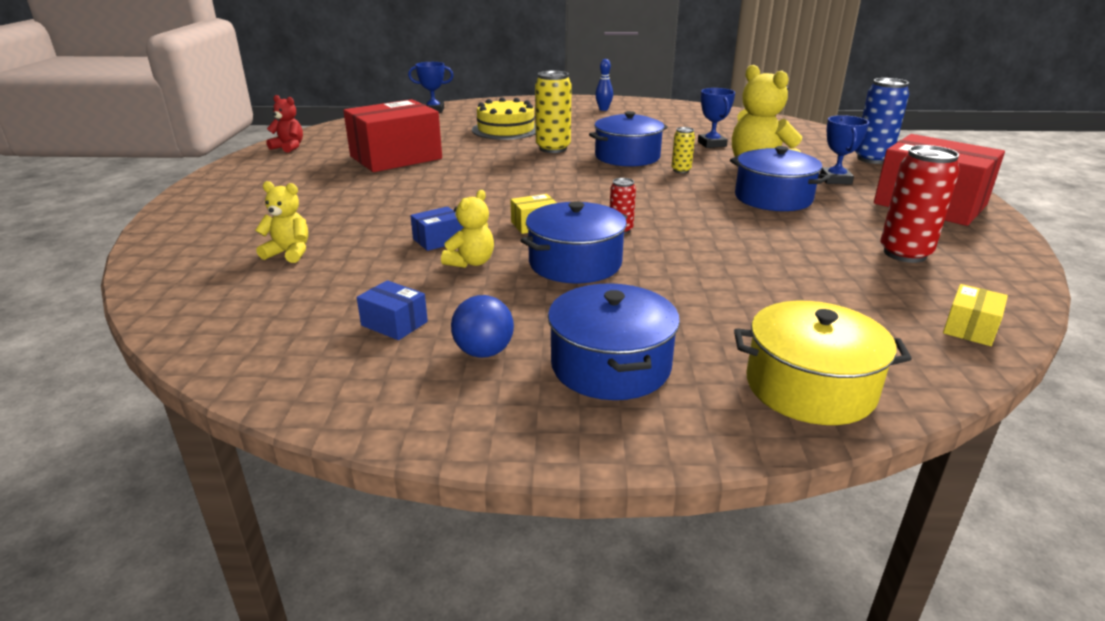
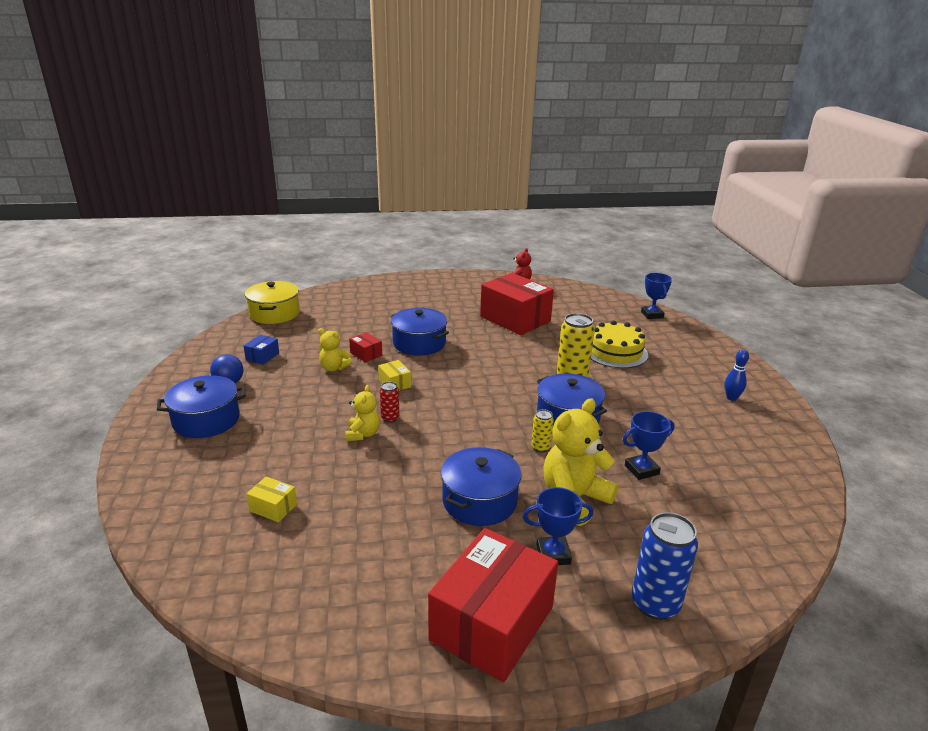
camera: 80 degrees right, 0 degrees up
(289, 253) = (345, 317): yellow teddy bear -> yellow teddy bear (363, 434)
(438, 240) = (366, 354): blue box -> red box
(575, 263) = (332, 402): blue pot -> blue pot (419, 343)
(810, 387) = (164, 487): yellow pot -> yellow pot (274, 313)
(904, 254) = (352, 570): red can -> none
(970, 328) = (214, 579): yellow box -> yellow box (273, 507)

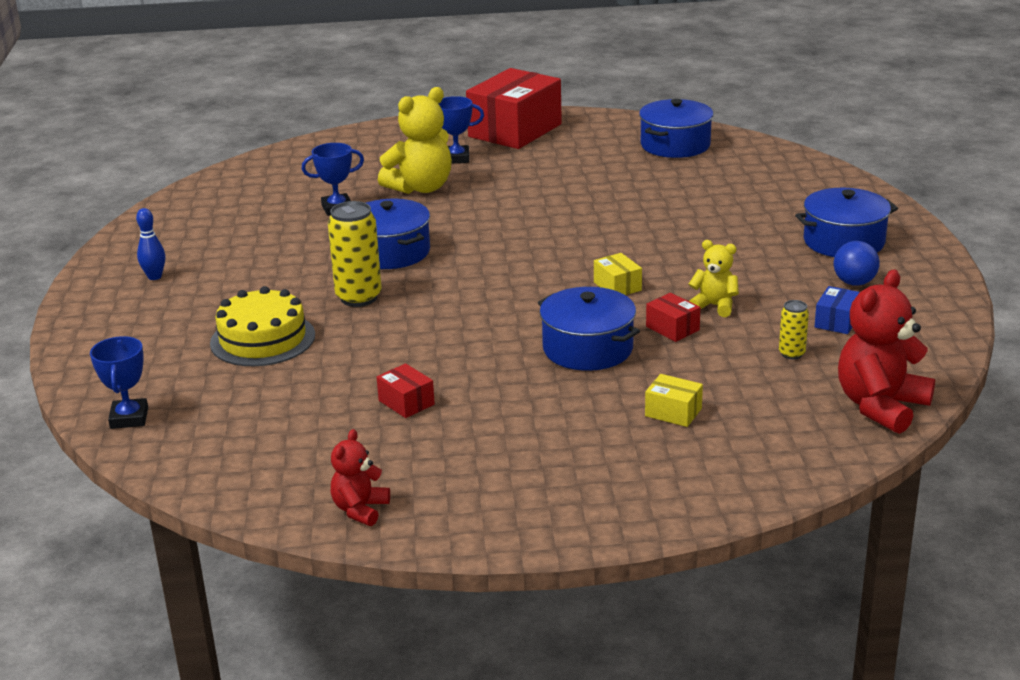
camera: 175 degrees left, 0 degrees up
(273, 507) = (712, 178): yellow box -> yellow box (673, 412)
(274, 313) = (880, 406): yellow pot -> red teddy bear
(363, 434) = (644, 231): yellow teddy bear -> none
(390, 418) = (615, 247): red can -> none
(479, 501) = (514, 185): blue pot -> blue pot (675, 145)
(515, 319) = (406, 402): red box -> red box, size x0.42
(540, 447) = (437, 224): yellow can -> yellow can (792, 354)
(655, 604) = (388, 139): blue can -> none

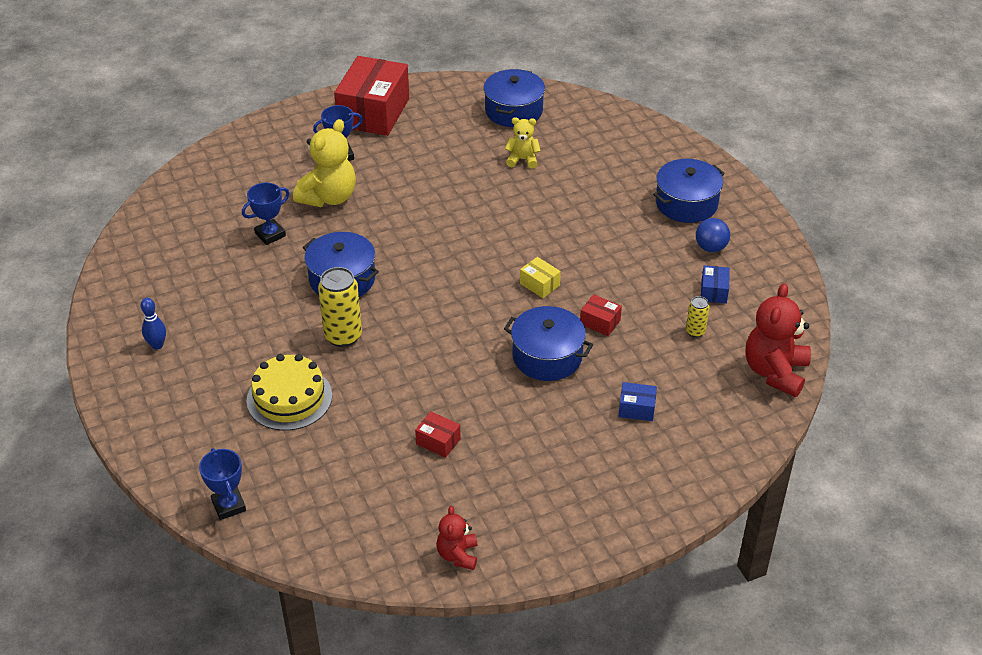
camera: 20 degrees left, 15 degrees up
(673, 412) = (636, 409): yellow box -> blue box
(714, 306) = (620, 292): yellow teddy bear -> yellow teddy bear (522, 159)

